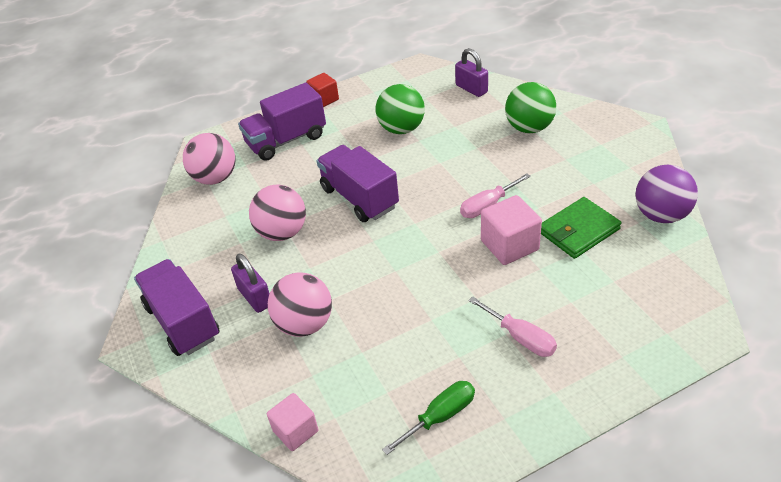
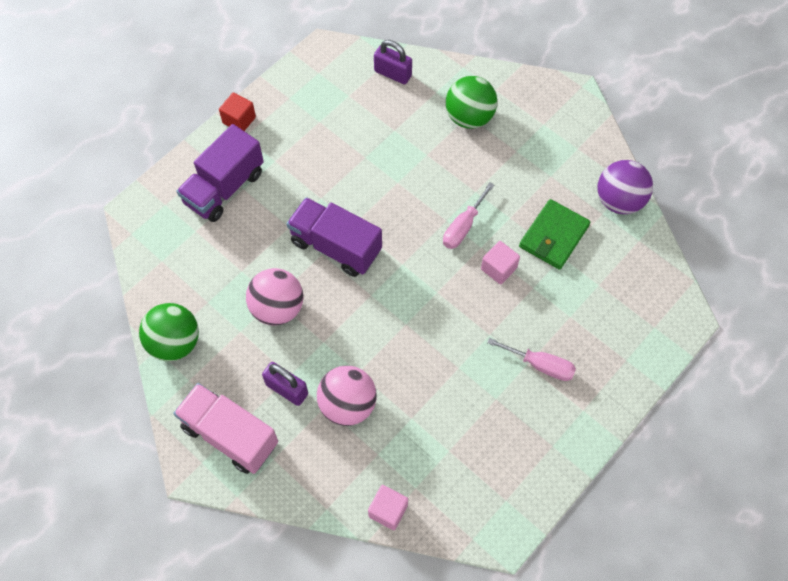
camera: 25 degrees left, 20 degrees up
(182, 322) = (230, 435): purple truck -> pink truck
(215, 178) = (171, 257): pink ball -> none
(401, 129) = (341, 145): green ball -> green ball (175, 343)
(440, 416) = (501, 460): green screwdriver -> none
(509, 245) = (498, 268): pink cube -> pink cube, size x0.66

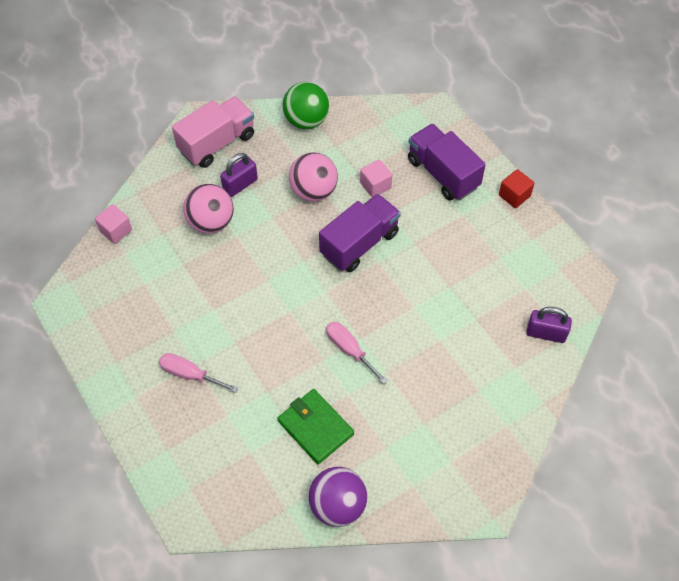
camera: 105 degrees right, 5 degrees down
(392, 73) = (546, 333): purple padlock -> purple padlock turned 60 degrees clockwise
(469, 117) = (476, 390): green ball -> none
(498, 268) = (296, 368): pink cube -> pink cube (375, 185)
(540, 365) = (190, 374): pink screwdriver -> pink screwdriver turned 75 degrees clockwise

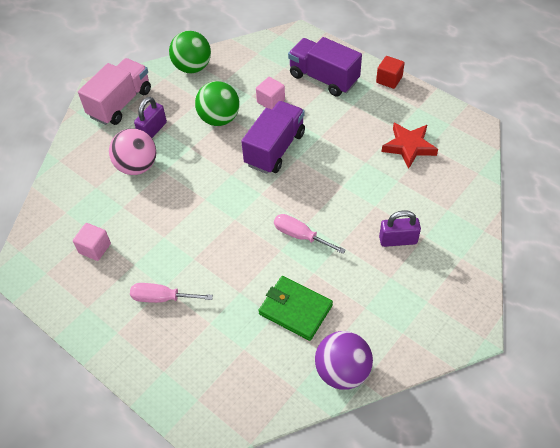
camera: 15 degrees left, 5 degrees down
(116, 230) = (51, 196): pink cube -> pink cube (95, 248)
(313, 191) = (219, 119): pink ball -> green ball
(503, 283) = (409, 147): none -> red star
(546, 333) = (461, 175): purple padlock -> purple padlock (398, 240)

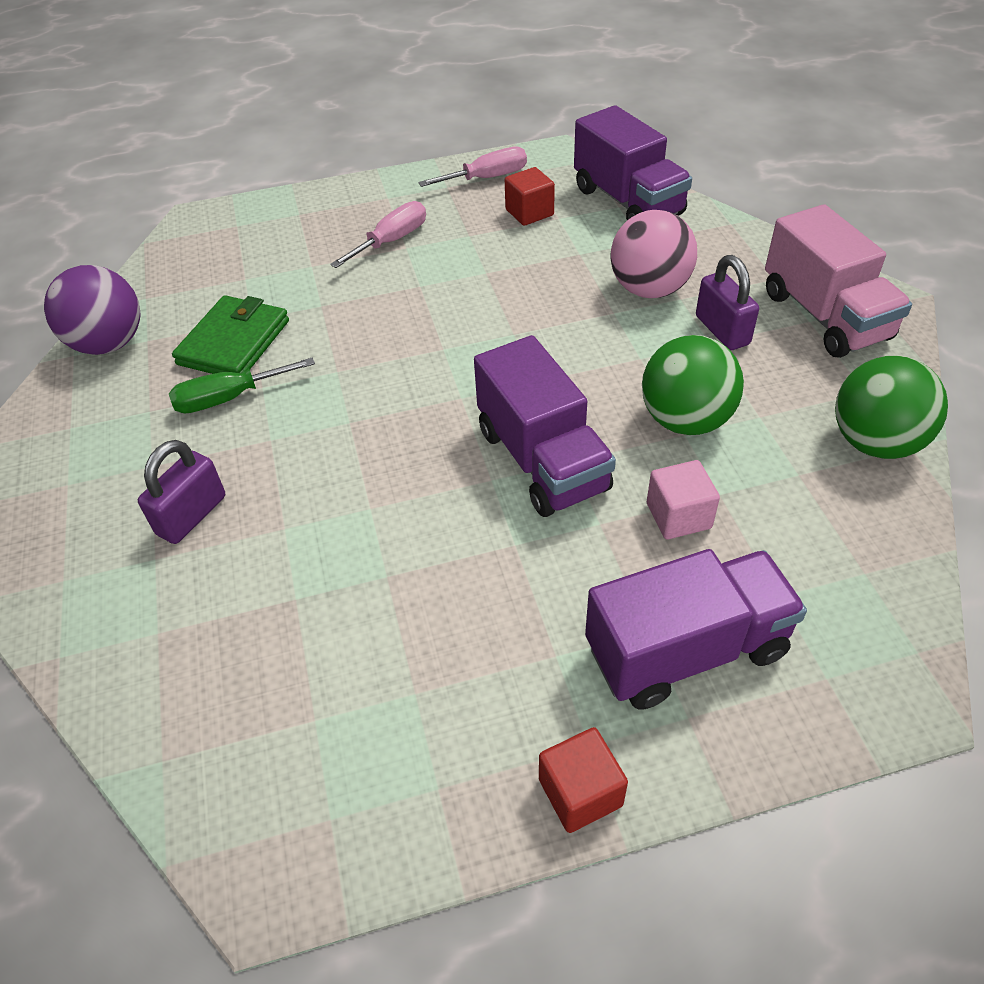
camera: 125 degrees right, 5 degrees down
(59, 210) = (628, 202): none -> purple truck
(95, 248) = (529, 212): pink cube -> red cube
(295, 309) = (234, 342): green wallet -> green wallet turned 45 degrees counterclockwise
(300, 236) = (335, 403): pink screwdriver -> pink screwdriver (487, 178)
(331, 280) = (229, 398): none -> green screwdriver
(409, 147) = (349, 678): red star -> none

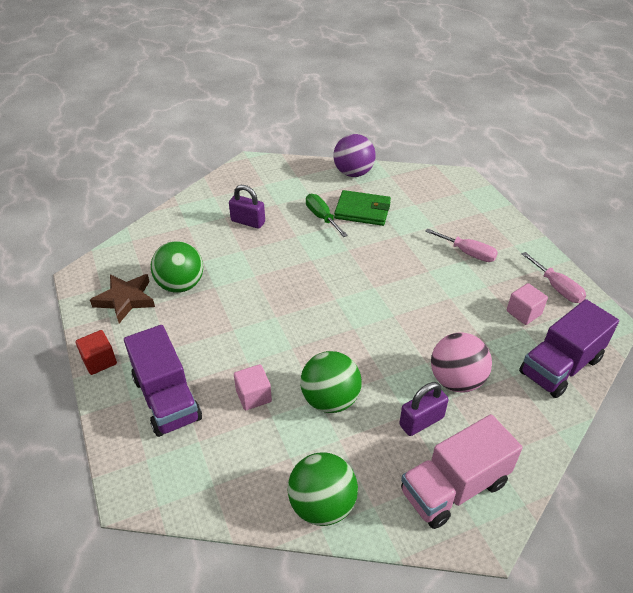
camera: 80 degrees right, 5 degrees down
(365, 639) = (181, 285): none -> green ball
(388, 754) = (125, 299): none -> brown star
(529, 212) = (523, 313): red cube -> pink cube
(542, 460) = (291, 335): purple truck -> none

